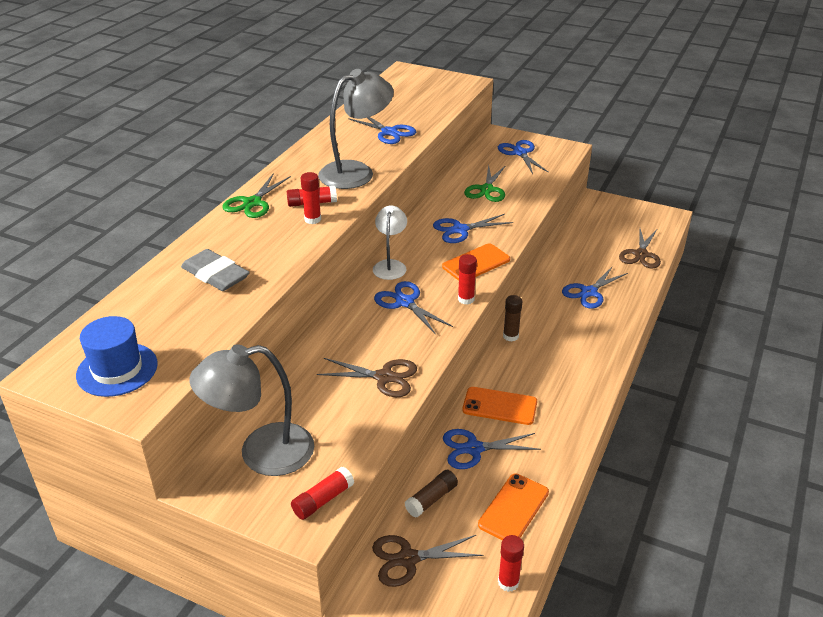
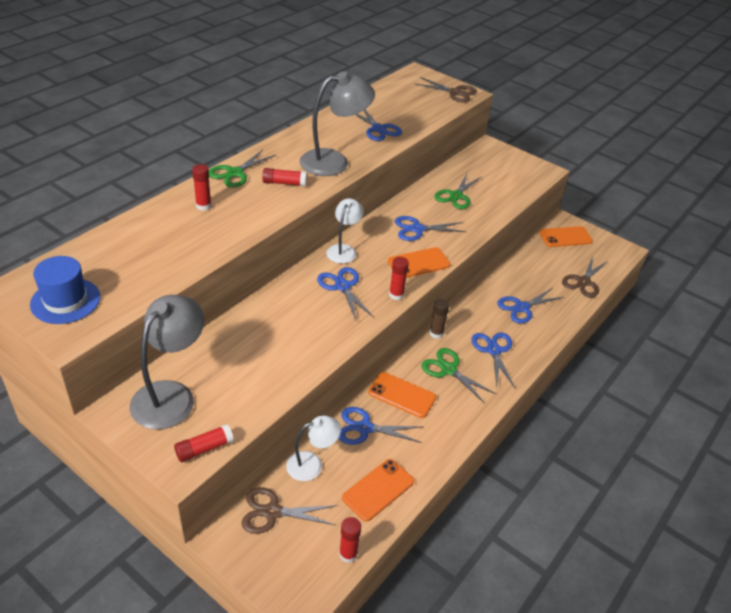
camera: 10 degrees right, 5 degrees up
(215, 275) = (177, 233): grey eraser -> none
(261, 453) = (171, 395): grey lamp -> grey lamp turned 120 degrees clockwise
(312, 219) = (278, 198): red glue stick -> red glue stick (203, 206)
(384, 377) = (298, 351): brown scissors -> brown scissors (455, 92)
(431, 499) = (312, 464): brown glue stick -> white lamp
(520, 153) = (500, 167): blue scissors -> blue scissors (493, 350)
(538, 370) = (448, 369): none -> green scissors
(604, 214) = (565, 237): none -> orange phone

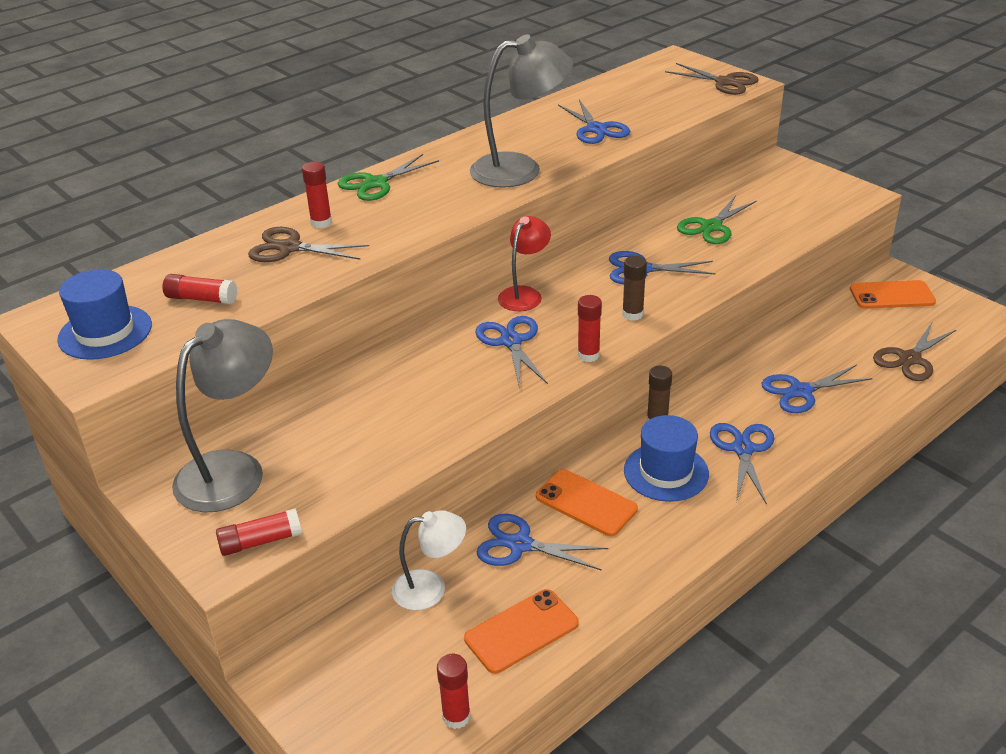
camera: 15 degrees right, 5 degrees down
(272, 512) = (358, 648): brown scissors -> brown scissors (289, 248)
(284, 183) = (441, 196): red glue stick -> red glue stick (201, 299)
(343, 250) = (524, 294): white lamp -> red lamp
(418, 263) = (632, 314): orange phone -> brown glue stick
(448, 369) = (666, 472): green scissors -> blue hat

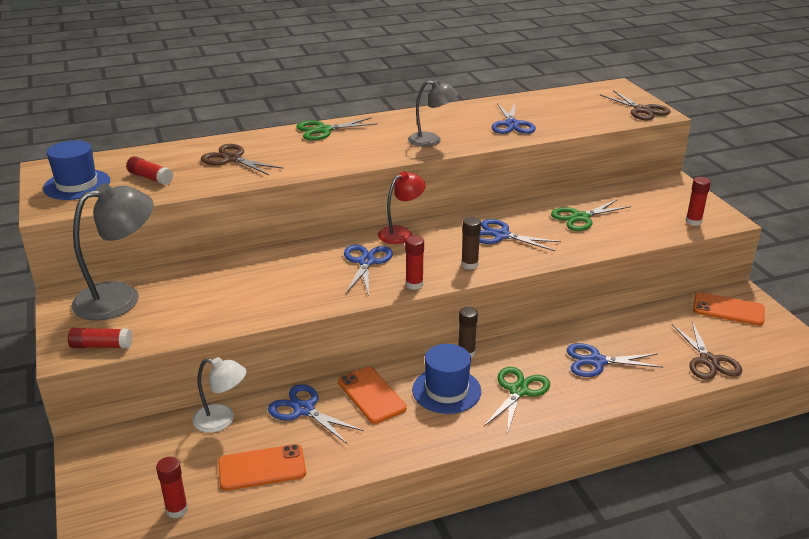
camera: 20 degrees right, 5 degrees down
(321, 222) = (266, 147): red glue stick -> red glue stick (693, 221)
(520, 169) = (431, 140): grey lamp -> grey lamp, size x0.60
(743, 449) = (518, 391): blue scissors -> green scissors
(910, 359) = (708, 361): brown scissors -> brown scissors turned 75 degrees counterclockwise

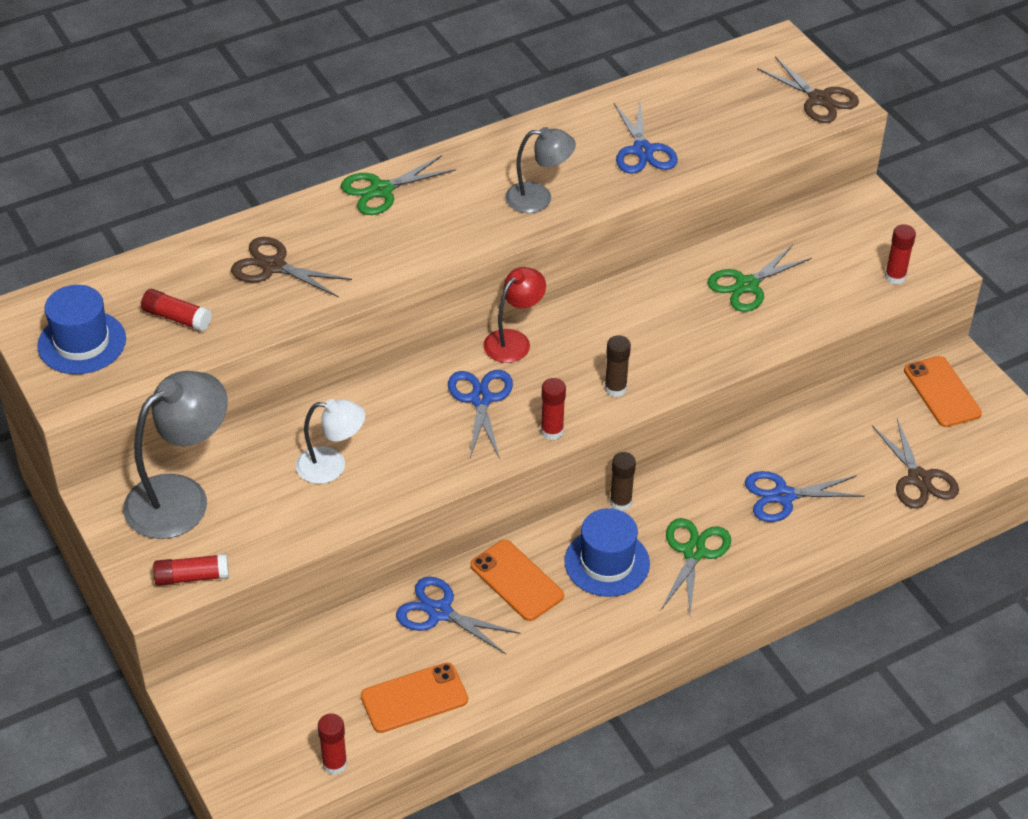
camera: 10 degrees left, 15 degrees up
(222, 420) = (344, 639): white lamp -> white lamp (331, 466)
(501, 235) = (647, 331): blue scissors -> none
(728, 309) = (942, 392): orange phone -> orange phone turned 60 degrees clockwise

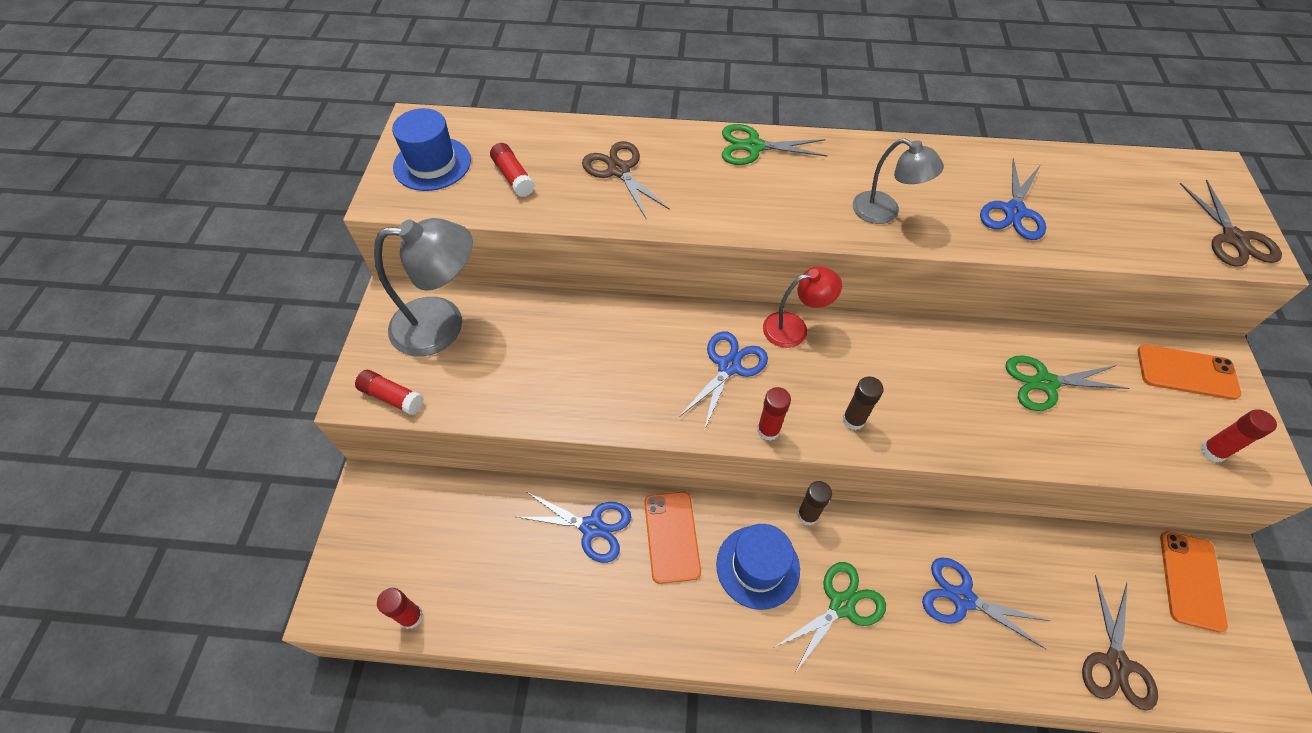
camera: 35 degrees right, 10 degrees up
(331, 466) = (568, 360): white lamp -> none
(414, 698) = (514, 596): orange phone -> orange phone (1186, 372)
(439, 612) = (592, 527): blue scissors -> blue scissors turned 135 degrees clockwise

